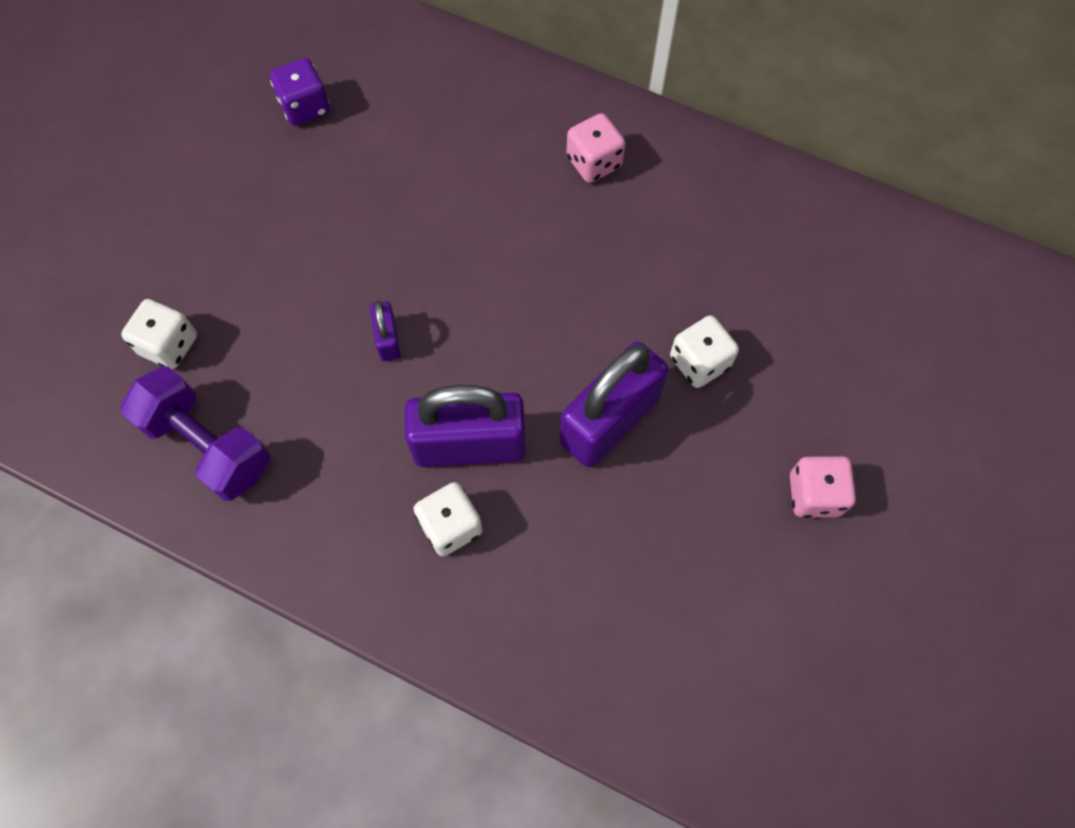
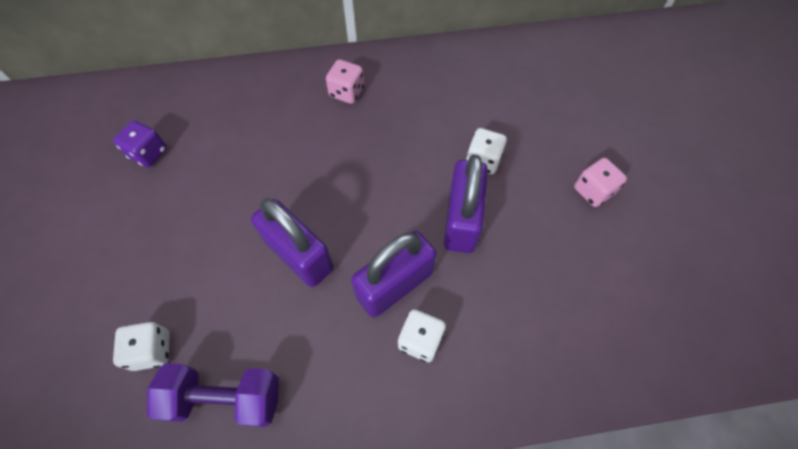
camera: 35 degrees left, 5 degrees down
(388, 339) = (299, 255): purple padlock -> purple padlock, size x2.16

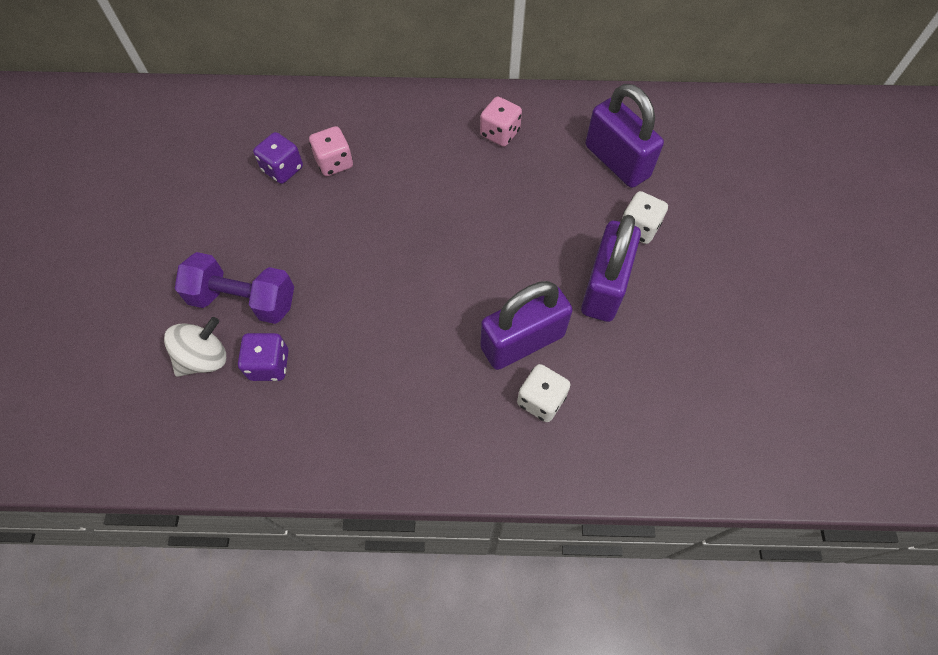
camera: 10 degrees right, 0 degrees up
(85, 355) = (204, 358): none -> white spinning top
(152, 350) = (269, 365): white dice -> purple dice
(225, 398) = (337, 422): purple dumbbell -> purple dumbbell (244, 300)
(299, 255) = (427, 296): purple padlock -> purple padlock (616, 161)
(593, 191) = (756, 278): pink dice -> pink dice (334, 163)

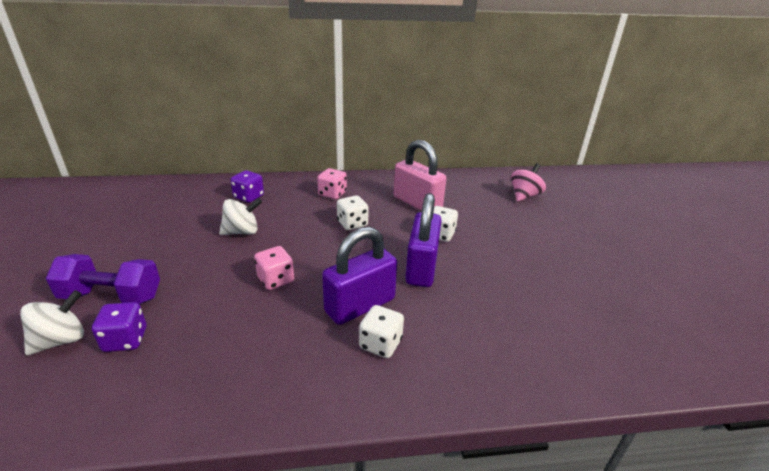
camera: 10 degrees left, 30 degrees down
(283, 169) = (164, 218): purple dice -> purple dice (249, 197)
(334, 163) = (207, 213): pink dice -> pink dice (276, 280)
(381, 202) = (242, 232): none -> white spinning top
(523, 197) = (352, 224): none -> white dice
(616, 161) = (417, 203): purple padlock -> pink padlock
(777, 155) = (524, 196): none -> pink spinning top

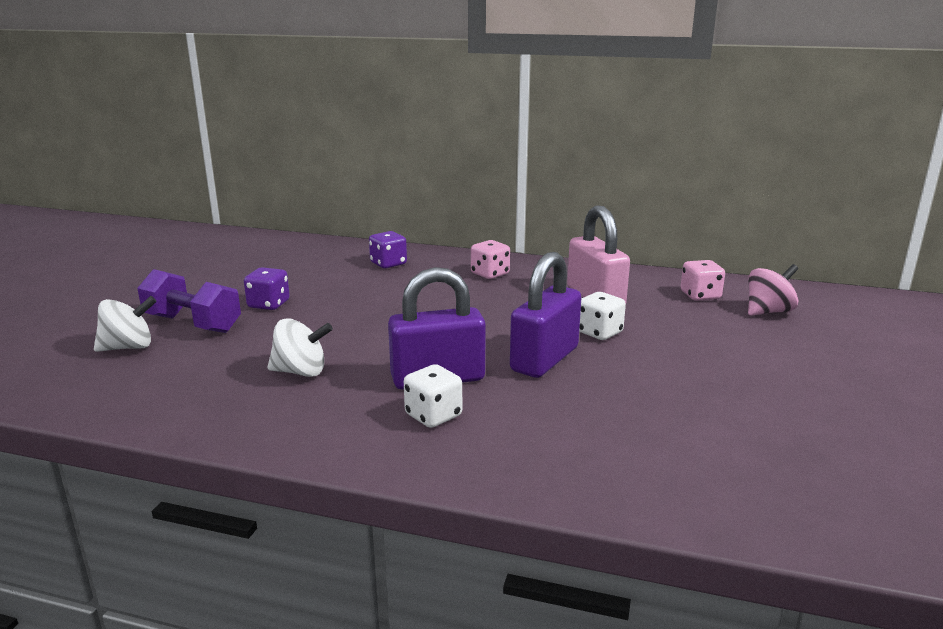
camera: 25 degrees right, 10 degrees down
(125, 340) = (182, 358): purple dice -> purple dice (269, 304)
(242, 232) = (357, 293): white spinning top -> white spinning top (301, 372)
(276, 280) = (361, 339): pink dice -> pink dice (700, 296)
(352, 224) = (491, 305): white dice -> none

